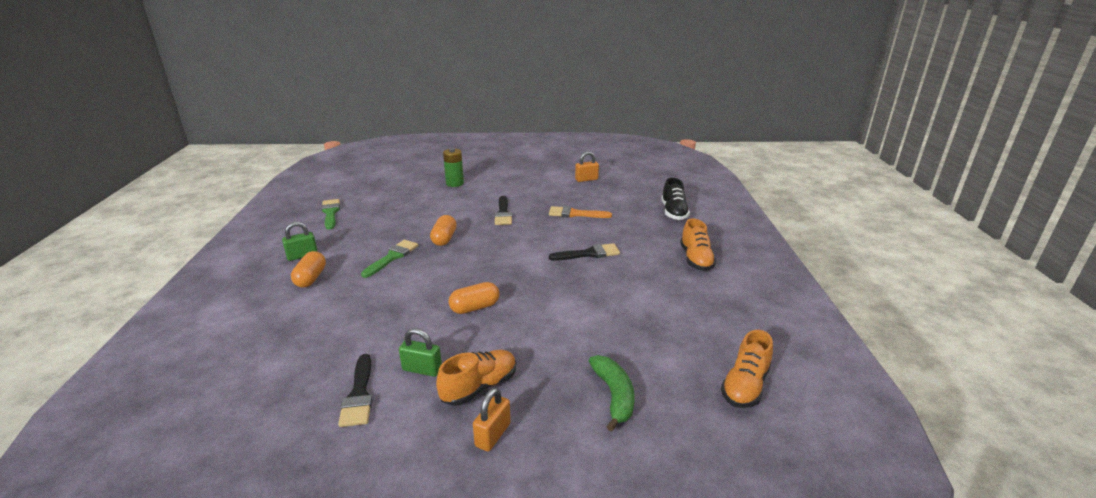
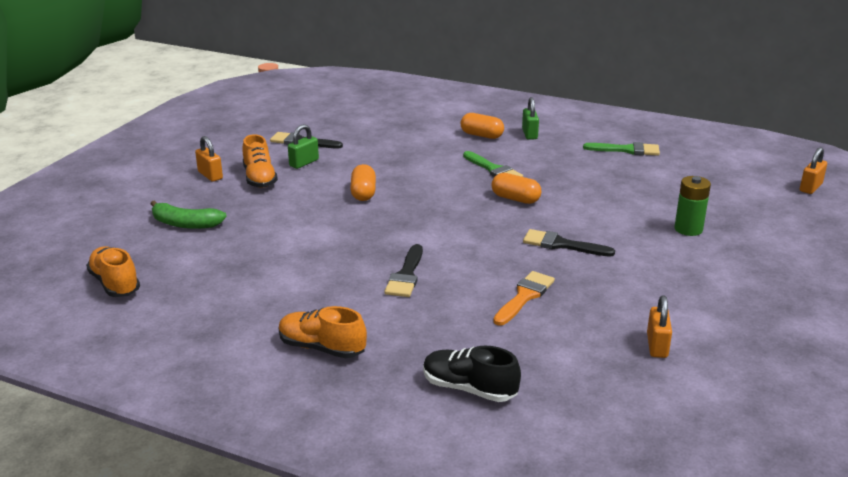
camera: 115 degrees right, 0 degrees up
(376, 160) = (810, 187): none -> orange padlock

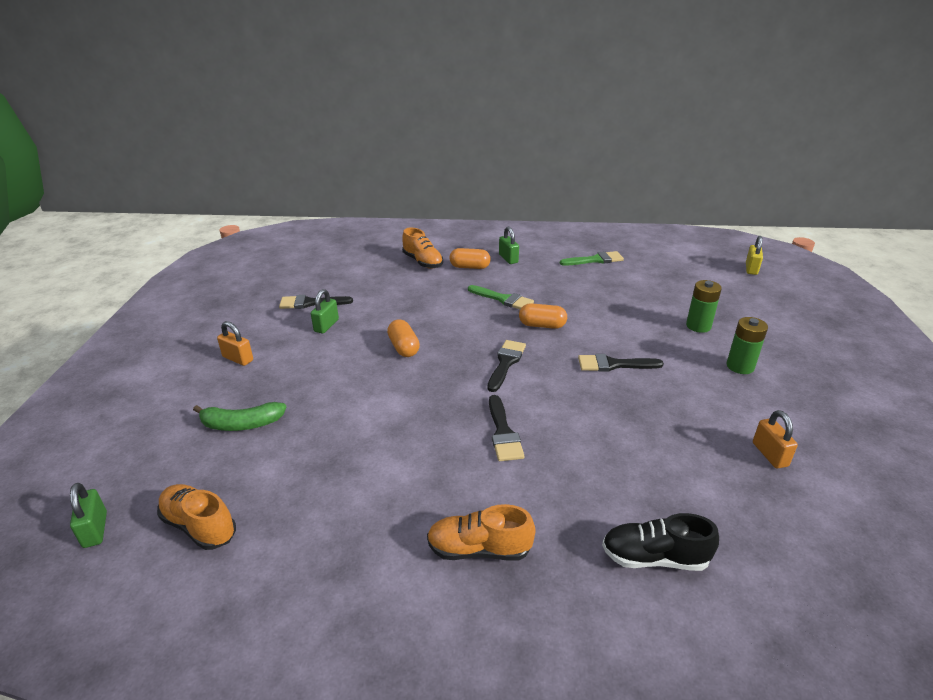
camera: 20 degrees left, 5 degrees up
(41, 269) = (95, 529): none -> green padlock
(259, 178) = (292, 352): orange shoe -> orange shoe (422, 262)
(452, 223) = (506, 363): none -> black brush
(524, 296) = (624, 429): orange brush -> none
(700, 272) = (740, 366): none -> green battery
(810, 187) = (751, 269): orange padlock -> yellow padlock

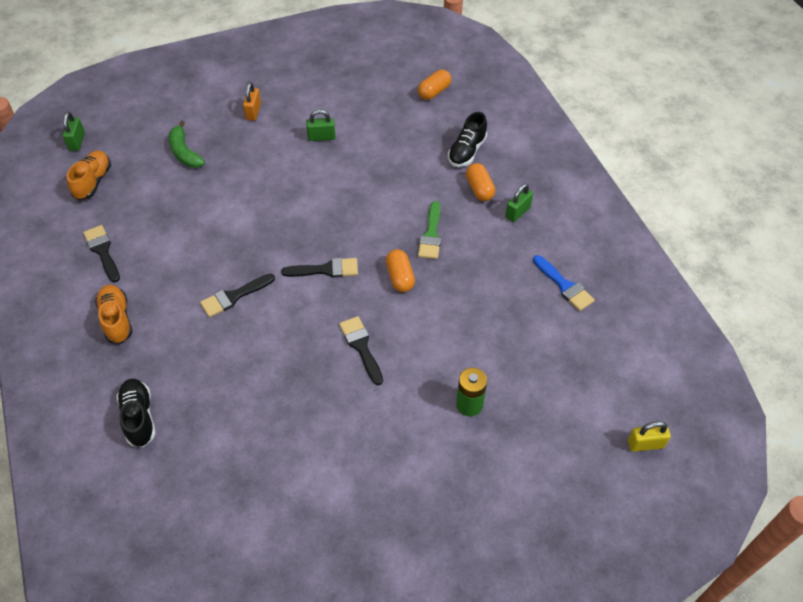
camera: 65 degrees right, 20 degrees up
(95, 529) = (77, 141): green padlock -> green padlock turned 45 degrees counterclockwise
(311, 303) = (349, 112): black brush -> black brush (102, 251)
(403, 347) = (315, 197): orange capsule -> orange capsule (434, 92)
(422, 262) = (467, 151): orange shoe -> black shoe
(595, 260) = (564, 286): green brush -> blue brush
(740, 366) = (409, 449): green battery -> none
(769, 454) = (279, 483): orange padlock -> none

